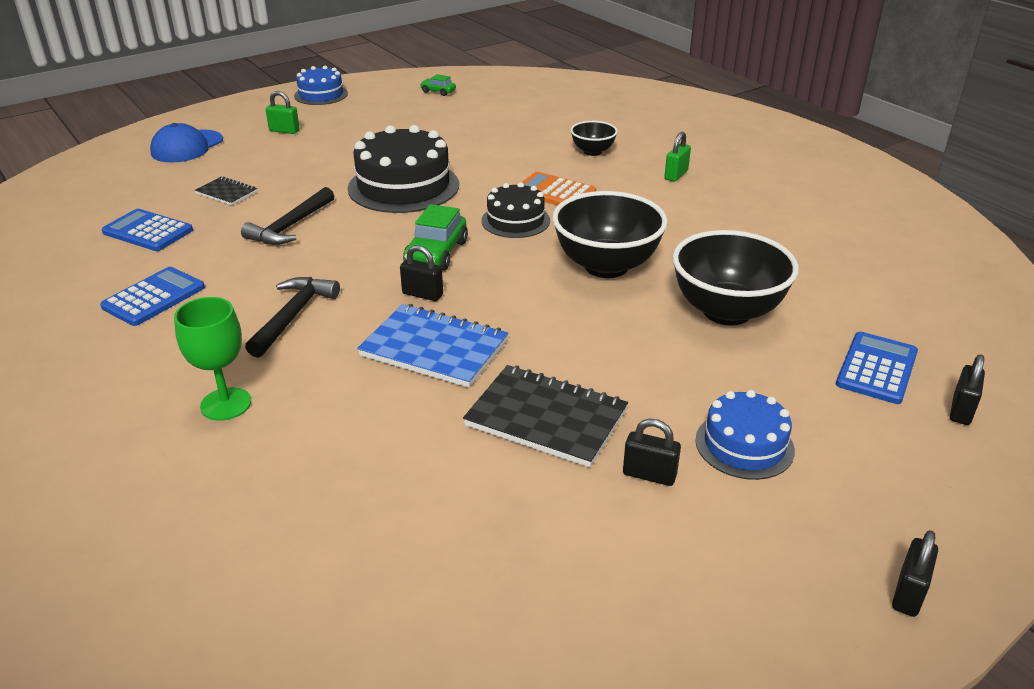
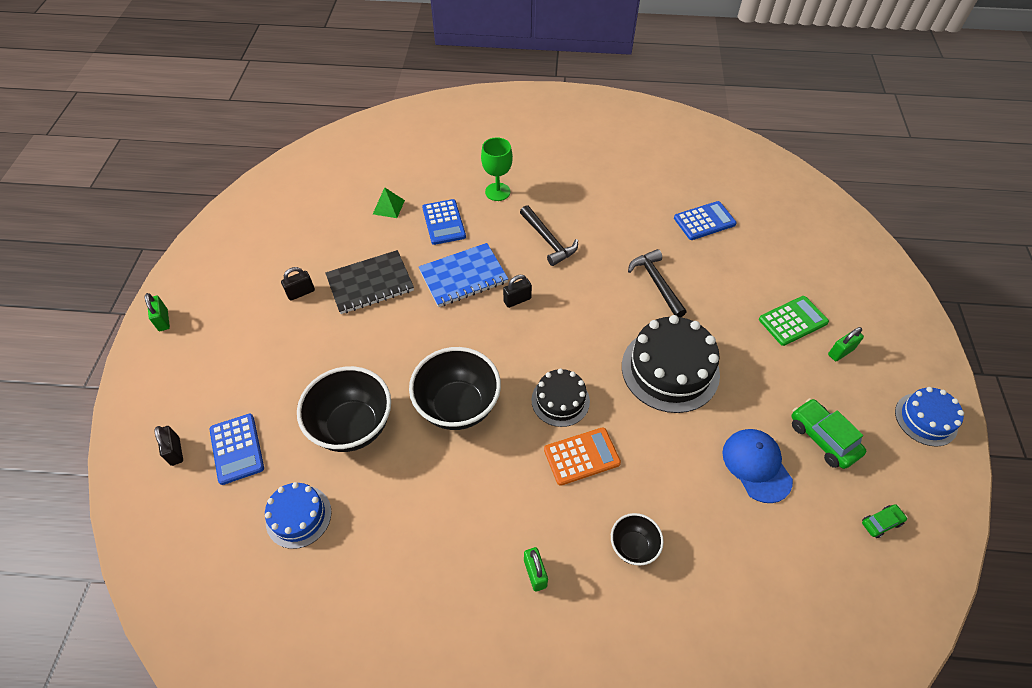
camera: 130 degrees right, 20 degrees up
(154, 297) = (618, 200): blue calculator -> blue calculator (444, 222)
(187, 147) = (842, 283): blue cap -> blue cap (756, 465)
(226, 193) = (736, 273): black notebook -> none
(267, 155) = (792, 321): none -> green calculator
(375, 501) = (388, 207): none -> green pyramid
(436, 253) = (556, 332): green car -> green car (823, 438)
(744, 445) = (272, 339): blue cake -> blue cake (298, 516)
(908, 593) = (163, 320): black padlock -> green padlock

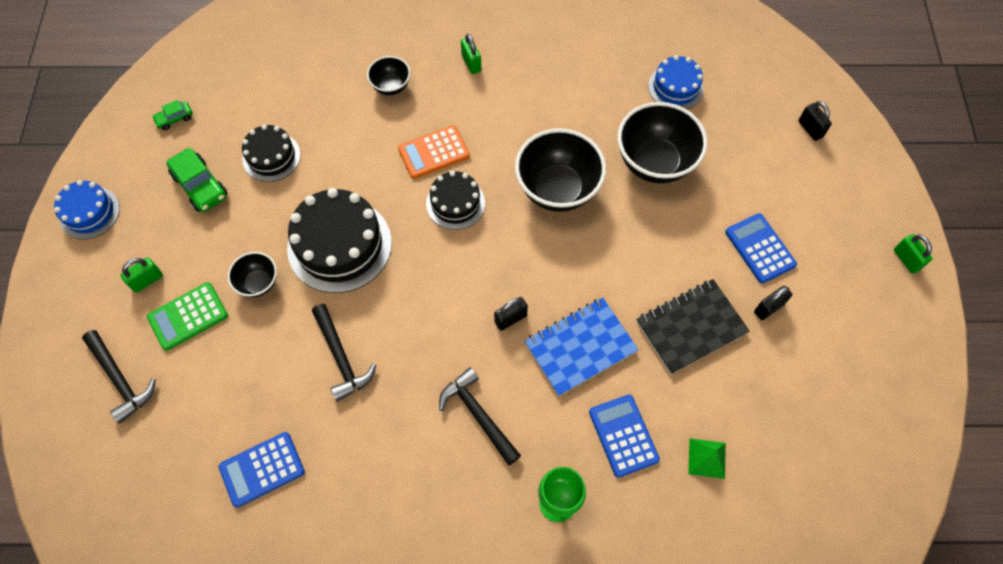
camera: 175 degrees right, 10 degrees up
(237, 449) = (755, 135): blue calculator -> blue calculator (759, 248)
(738, 343) = (258, 283): none -> black bowl
(756, 465) = (271, 157): blue cap -> black cake
(831, 280) = (120, 380): none -> black hammer

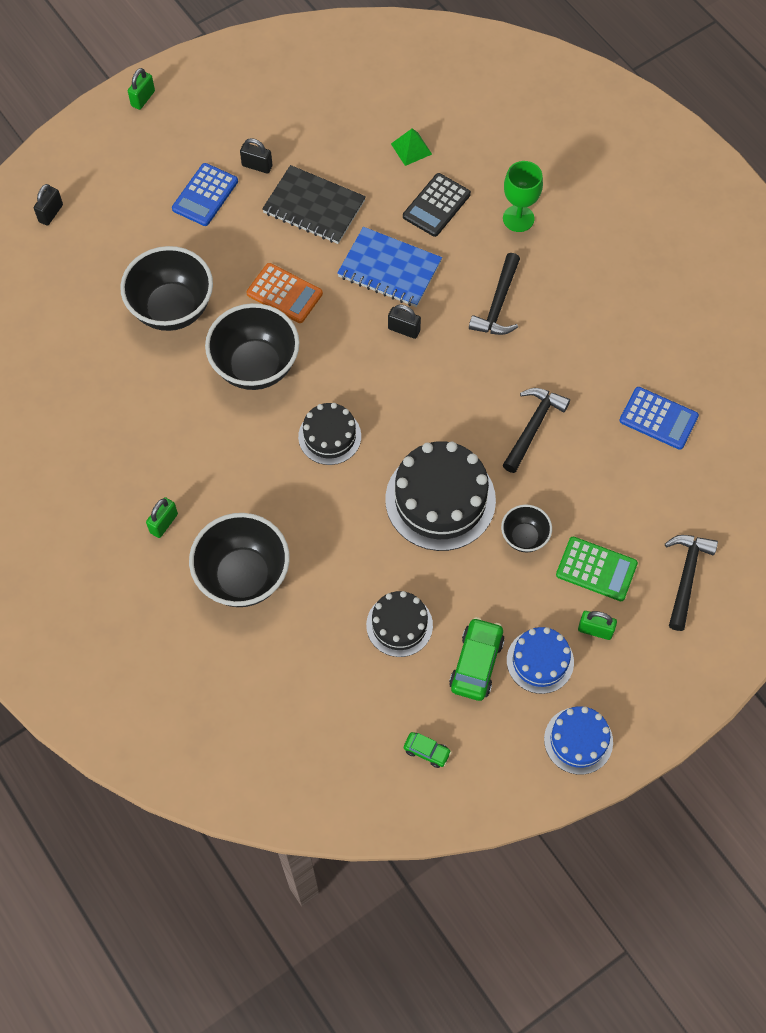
camera: 125 degrees left, 0 degrees up
(391, 86) = (243, 576): black bowl -> black bowl, size x1.92
(434, 153) = (290, 488): orange calculator -> orange calculator (284, 293)
(623, 435) = (436, 205): blue calculator -> black calculator
(675, 87) = (73, 335): blue cake -> blue cake (540, 661)

